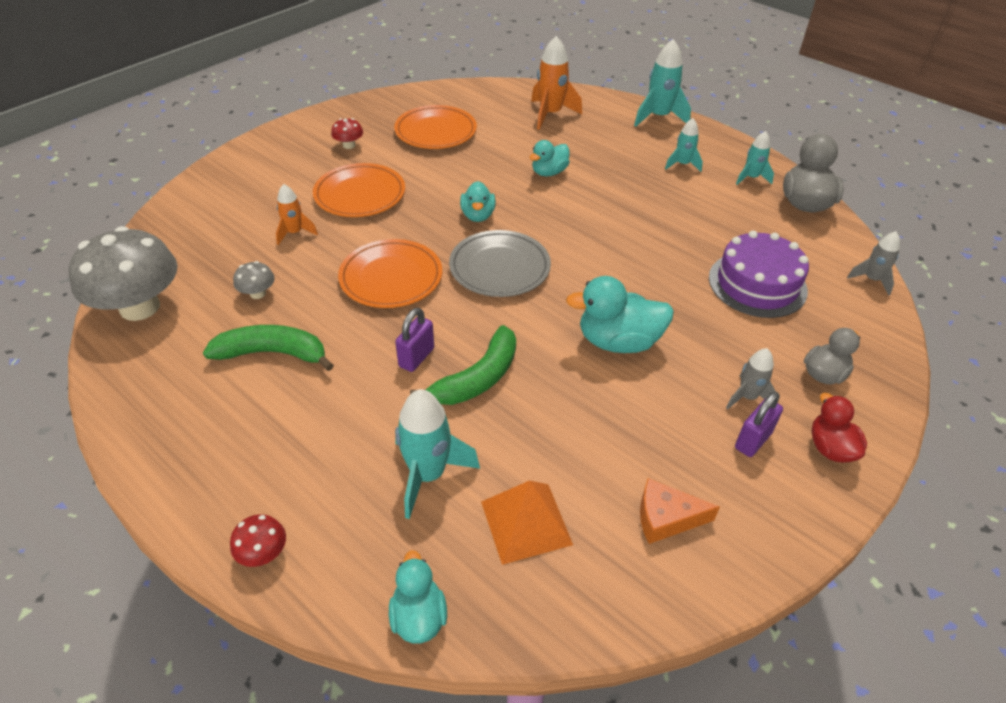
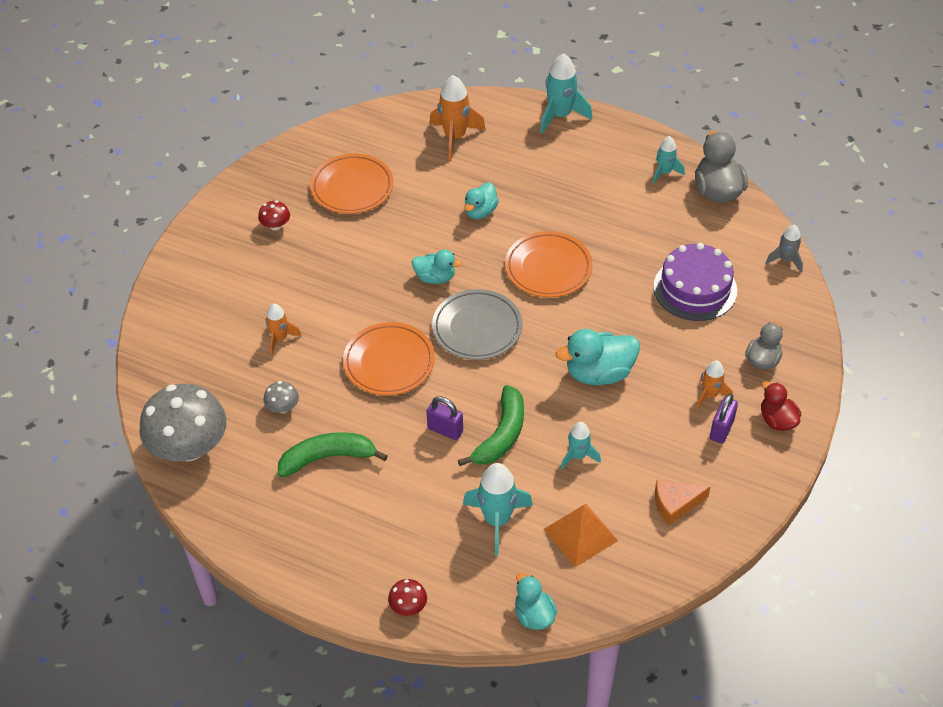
camera: 15 degrees left, 5 degrees up
(360, 195) = (317, 282): orange plate -> orange plate (548, 268)
(416, 357) = (445, 430): purple padlock -> purple padlock turned 75 degrees counterclockwise
(478, 215) = (435, 277): turquoise duck -> turquoise duck turned 60 degrees counterclockwise
(682, 164) = (599, 171): turquoise rocket -> turquoise rocket (578, 456)
(747, 397) = (710, 395): grey rocket -> orange rocket

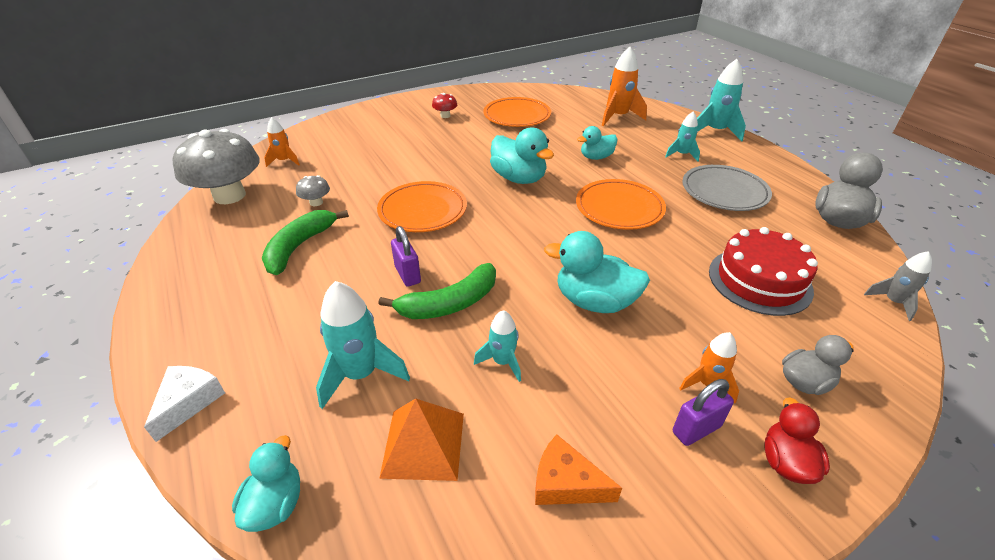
camera: 35 degrees right, 10 degrees down
(280, 338) = (369, 166): orange rocket -> orange rocket (284, 161)
(327, 457) = (299, 247): green banana -> green banana turned 90 degrees counterclockwise
(408, 606) = (188, 402): red mushroom -> white cheese
(435, 277) = (519, 178): turquoise duck -> turquoise duck, size x1.60
(477, 328) = (516, 220): grey plate -> grey plate (724, 192)
(664, 172) = (788, 190): turquoise rocket -> turquoise rocket (682, 155)
(695, 288) = (759, 280): purple cake -> red cake

